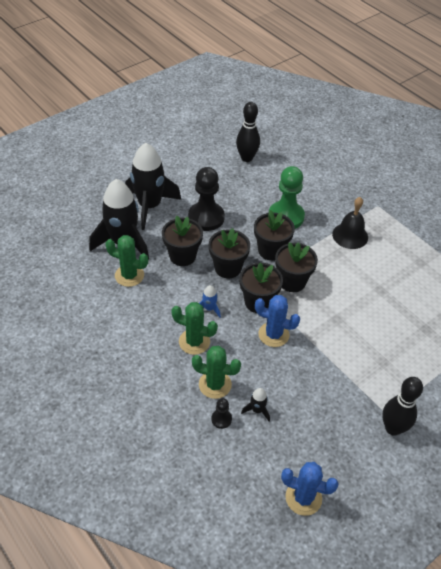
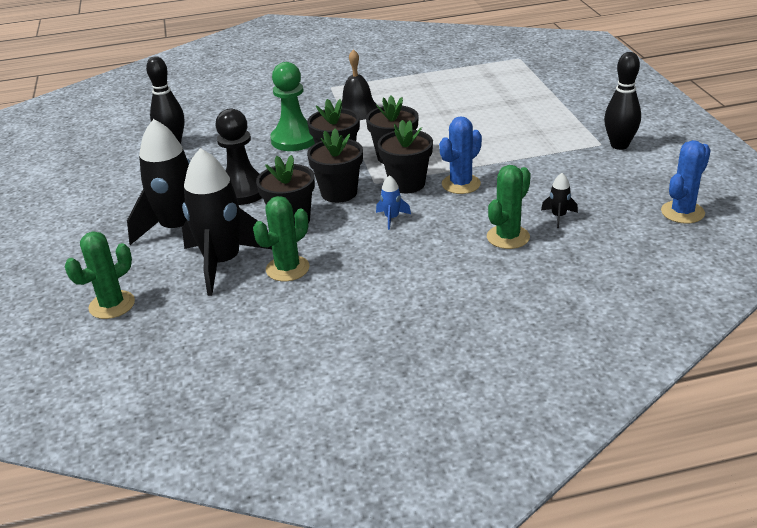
camera: 60 degrees left, 15 degrees down
(194, 342) = (435, 239): green cactus -> green cactus (112, 305)
(221, 419) = (559, 242): black pawn -> none

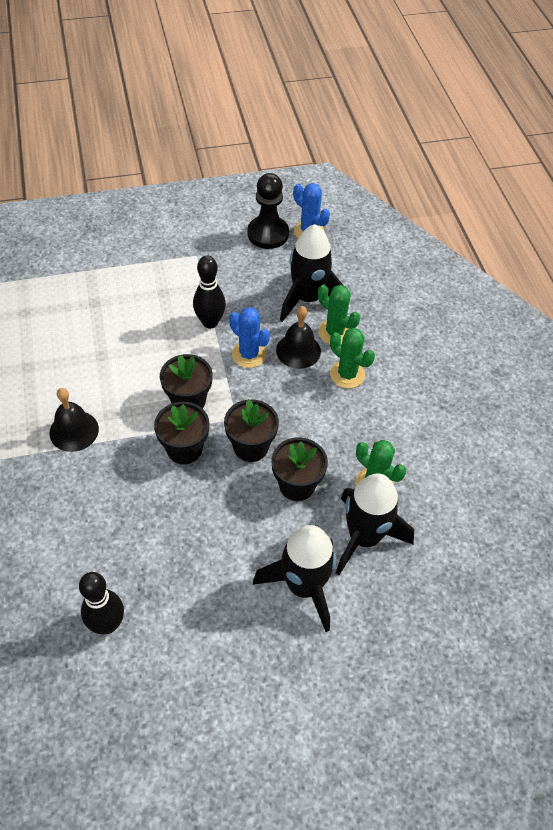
camera: 95 degrees left, 20 degrees up
(112, 305) = (429, 626): green cactus -> green cactus (347, 374)
(243, 191) = (235, 533): black pawn -> black pawn (268, 234)
(294, 140) = (130, 490): green pawn -> none
(392, 218) = (300, 406): blue rocket -> none
(407, 184) = (242, 393): black flower pot -> none
(473, 214) = (298, 350): none -> black bell
(558, 216) = (307, 299): black rocket -> black rocket, size x2.47
(619, 145) = (201, 245): black bowling pin -> black bowling pin (210, 322)

